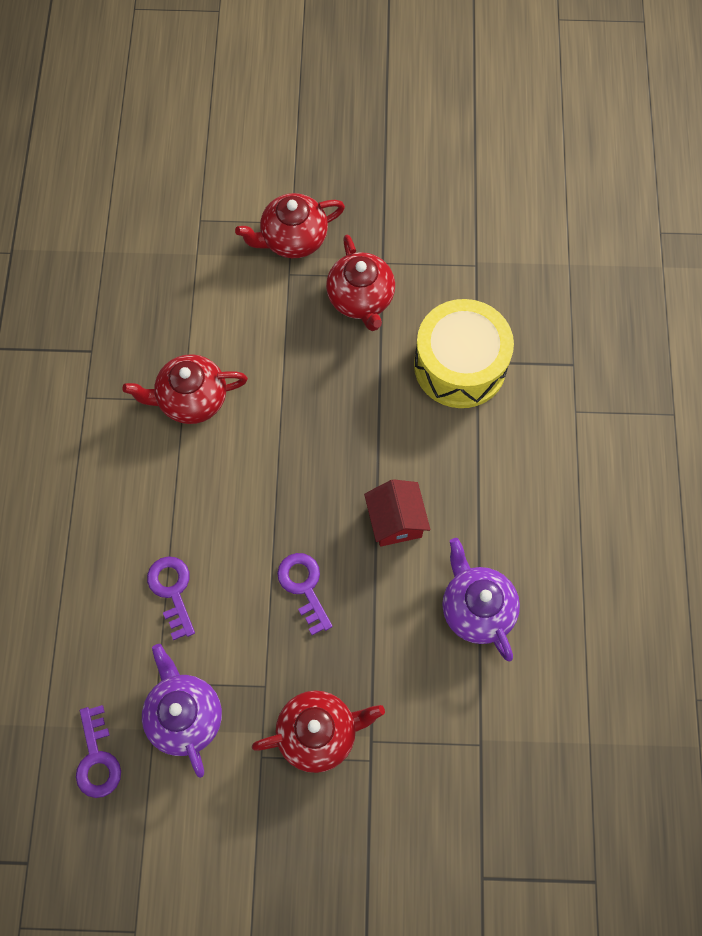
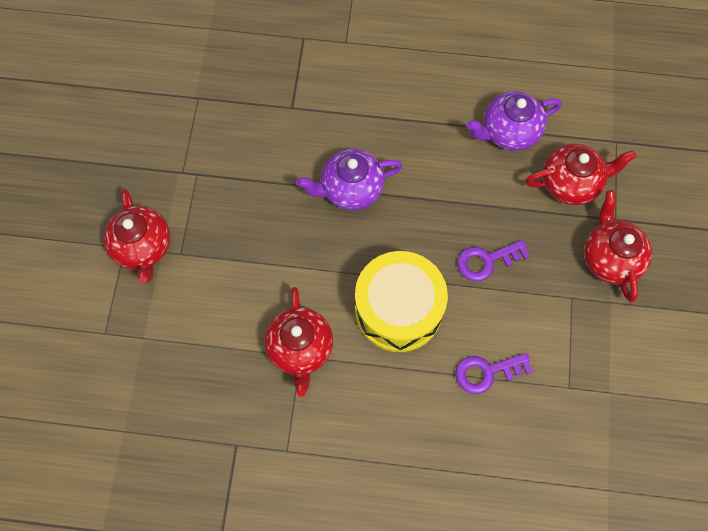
camera: 85 degrees left, 0 degrees up
(97, 759) = (636, 442): purple key -> none
(185, 716) = (597, 365): purple teapot -> purple teapot (350, 189)
(361, 299) = (217, 193): red teapot -> red teapot (571, 183)
(395, 521) = (432, 184): red house -> none
(460, 365) = (294, 121): yellow drum -> yellow drum (398, 309)

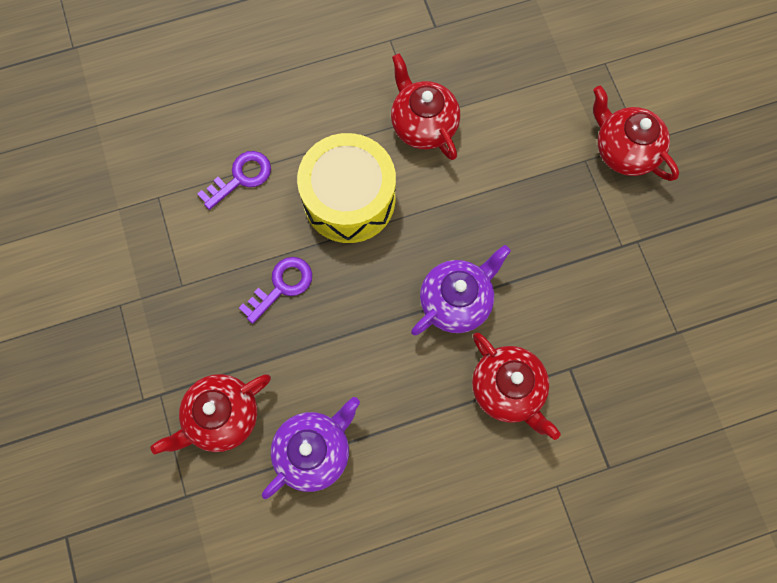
camera: 155 degrees right, 5 degrees up
(610, 258) = (154, 346): red teapot -> red teapot (508, 389)

